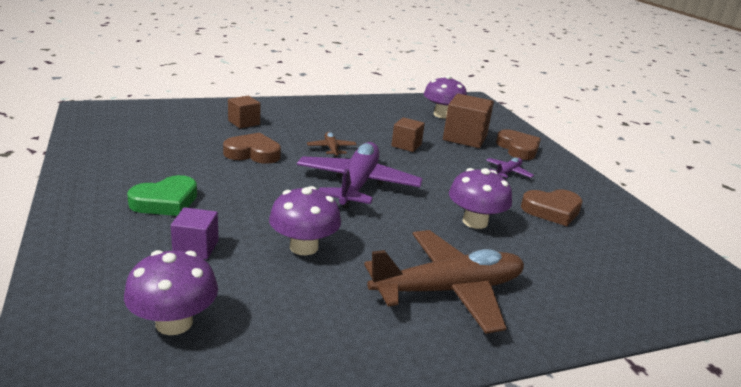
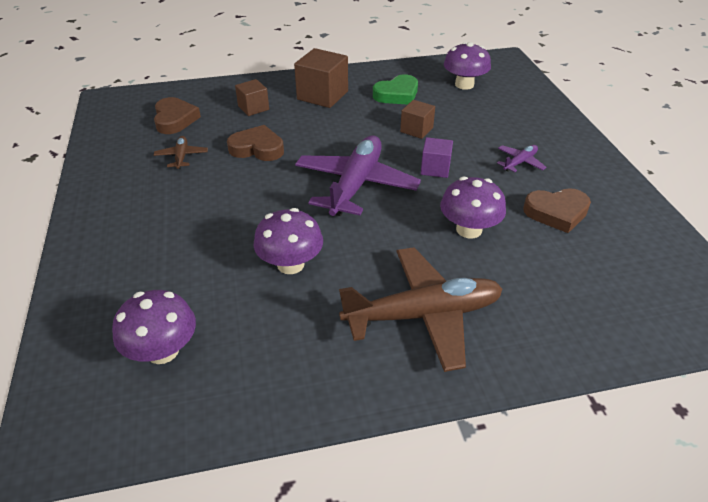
camera: 10 degrees right, 15 degrees up
(165, 201) = (168, 212): green heart -> green heart (397, 94)
(196, 247) = (190, 266): purple cube -> purple cube (435, 168)
(331, 149) = (337, 138): brown plane -> brown plane (182, 157)
(465, 138) = (483, 116): brown cube -> brown cube (322, 95)
(518, 149) = (539, 128): brown heart -> brown heart (175, 119)

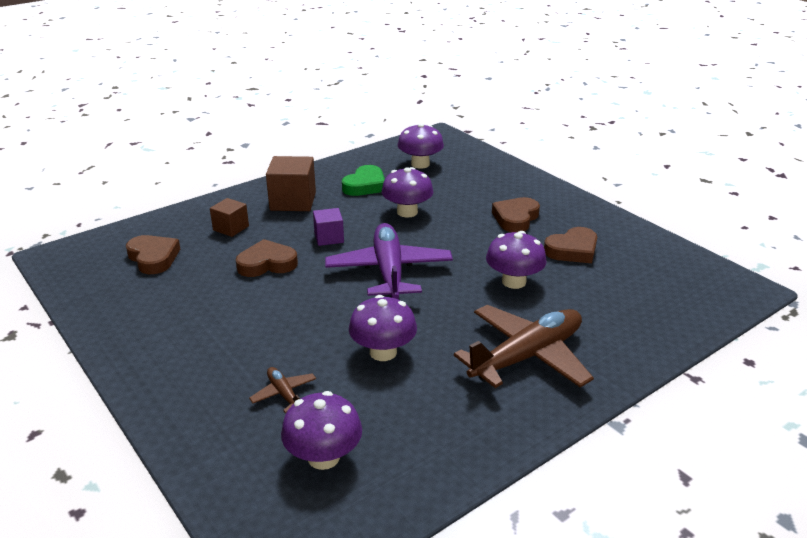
camera: 25 degrees left, 10 degrees down
(182, 157) = (193, 290): brown plane -> brown plane (284, 394)
(416, 130) = (407, 212): brown cube -> purple mushroom
(435, 168) = (449, 240): purple cube -> purple cube (329, 238)
(520, 162) = (515, 218): purple plane -> brown heart

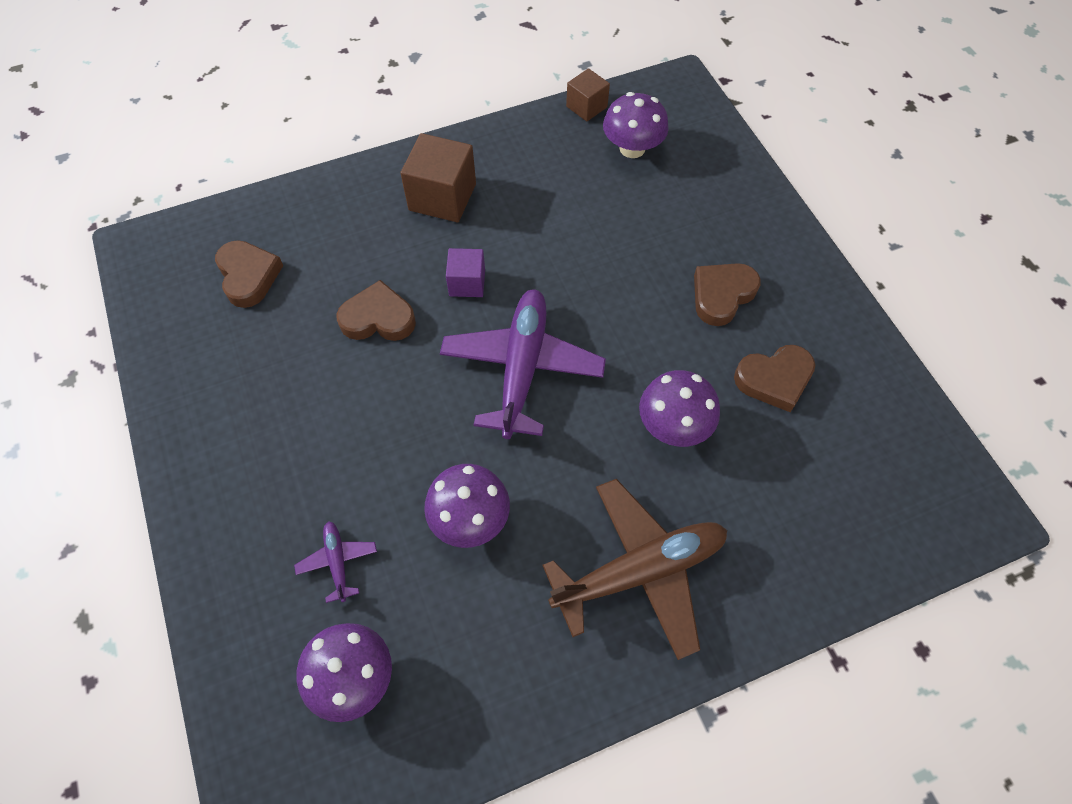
camera: 15 degrees right, 30 degrees up
(231, 228) = (352, 237): brown cube -> brown cube (586, 107)
(284, 394) = (338, 562): brown plane -> purple plane
(365, 185) = (544, 181): green heart -> none
(407, 212) = (582, 251): purple mushroom -> none

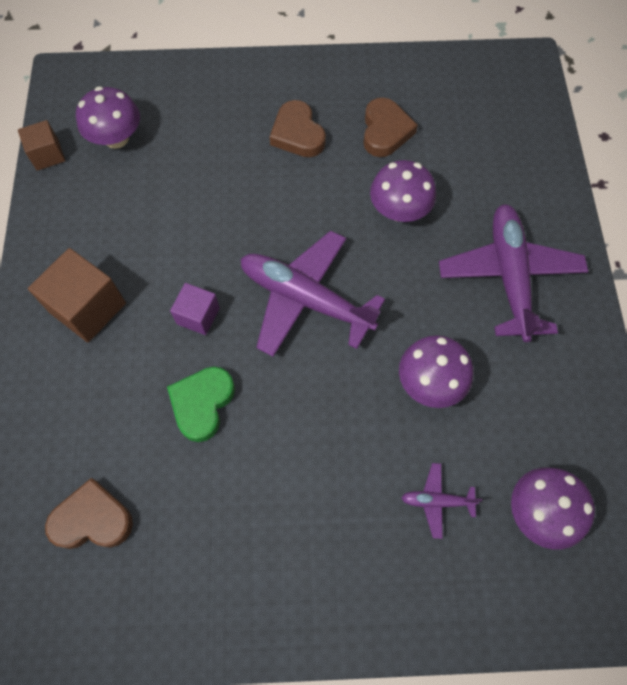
camera: 70 degrees left, 5 degrees up
(378, 318) = (202, 404): brown heart -> green heart
(640, 571) = (509, 276): brown plane -> purple plane

